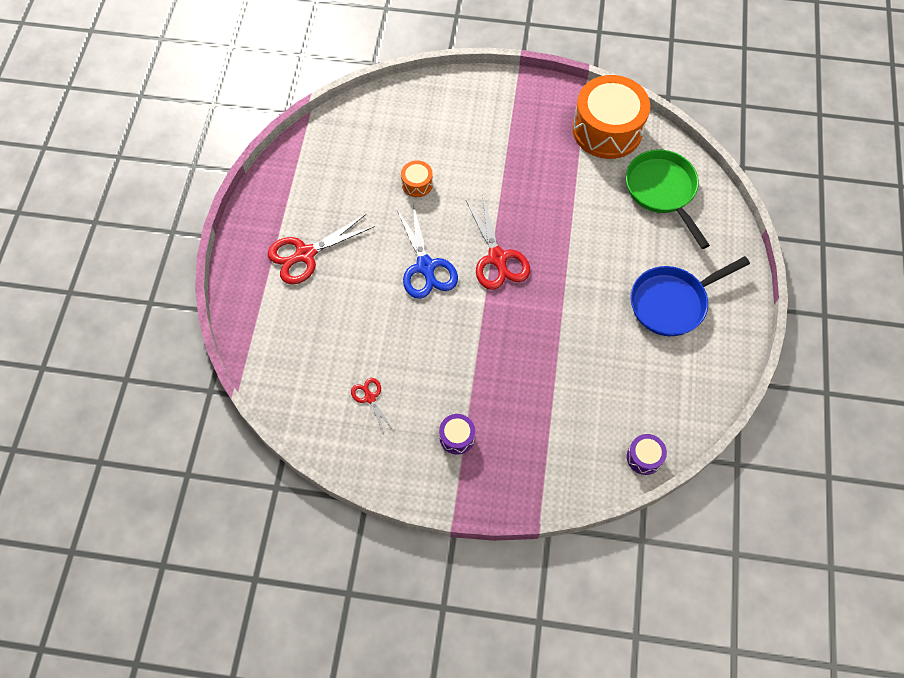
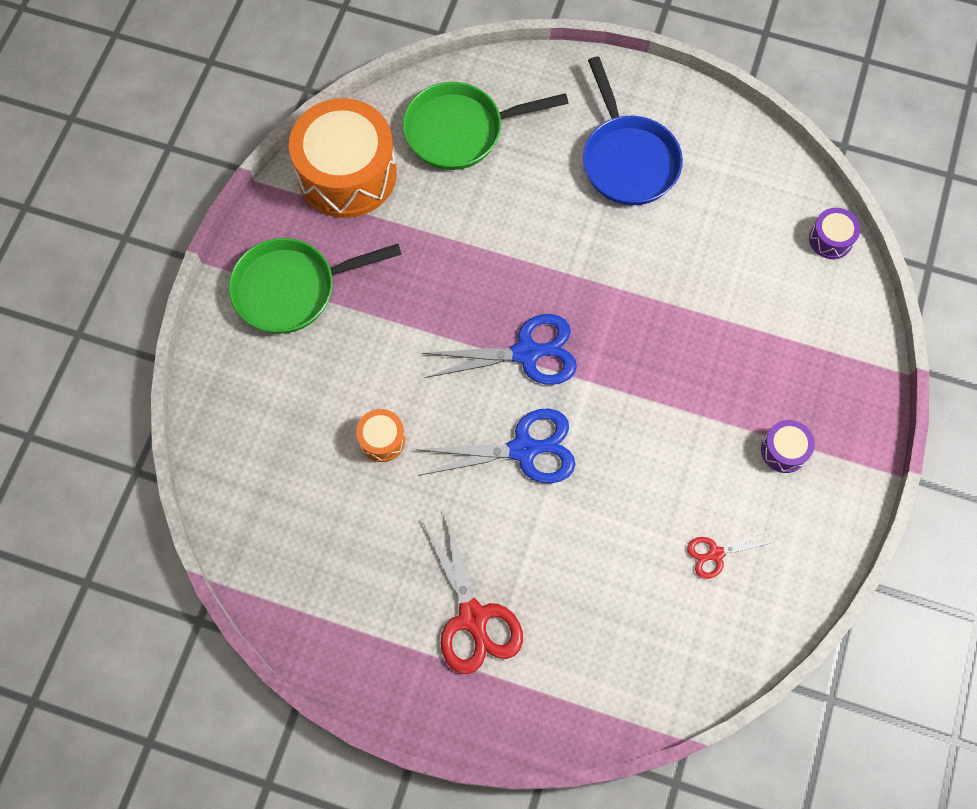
camera: 80 degrees left, 5 degrees up
(497, 259) = (528, 353): red scissors -> blue scissors
(513, 115) = (292, 289): none -> green pan

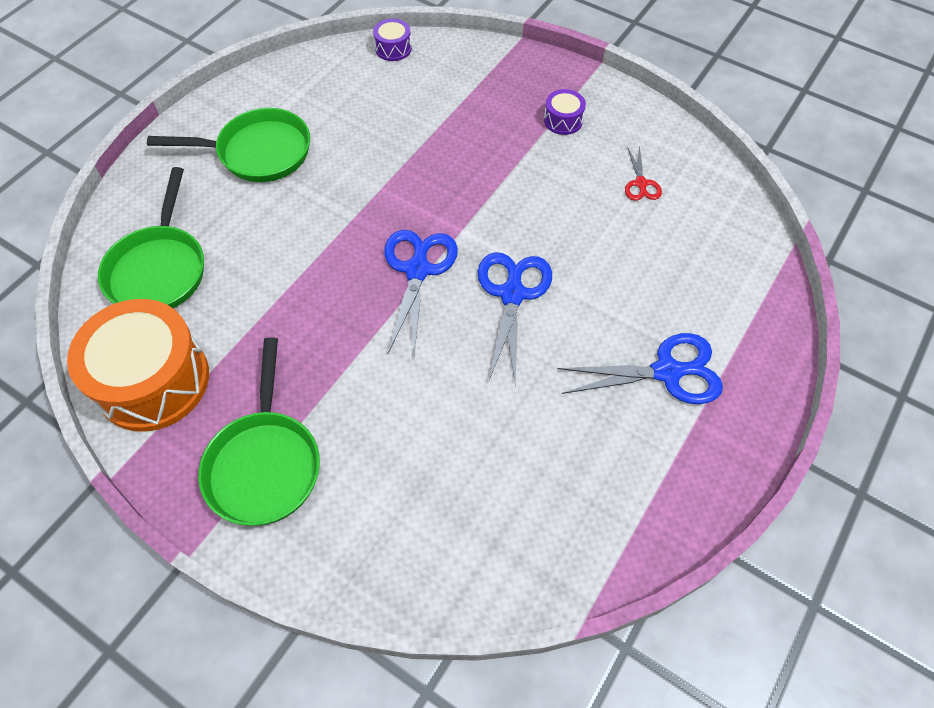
camera: 75 degrees left, 10 degrees down
(382, 439) = (467, 411): orange drum -> none
(473, 619) = (668, 372): red scissors -> blue scissors
(627, 159) = (258, 152): blue pan -> green pan

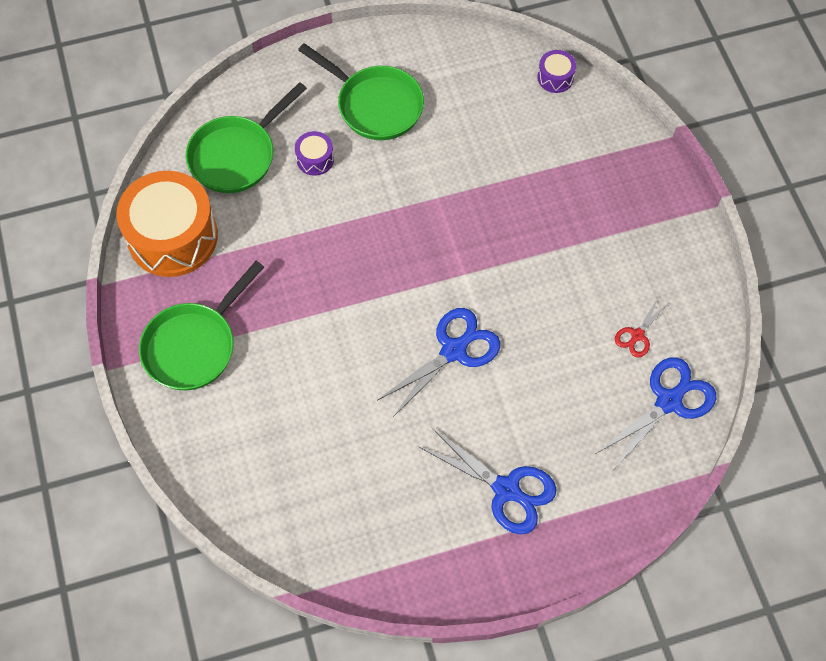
camera: 40 degrees right, 5 degrees up
(418, 269) = (406, 282): blue scissors -> blue scissors (669, 400)
(563, 120) = (630, 237): purple drum -> purple drum (315, 159)

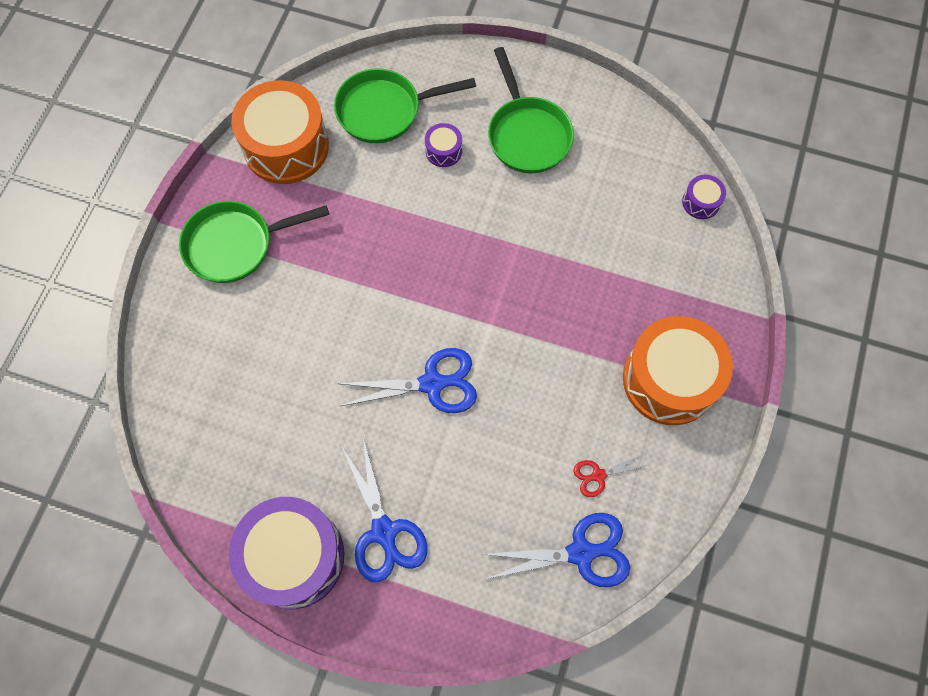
camera: 35 degrees right, 5 degrees up
(449, 559) = (294, 557): none -> purple drum
(635, 229) = (669, 379): none -> orange drum

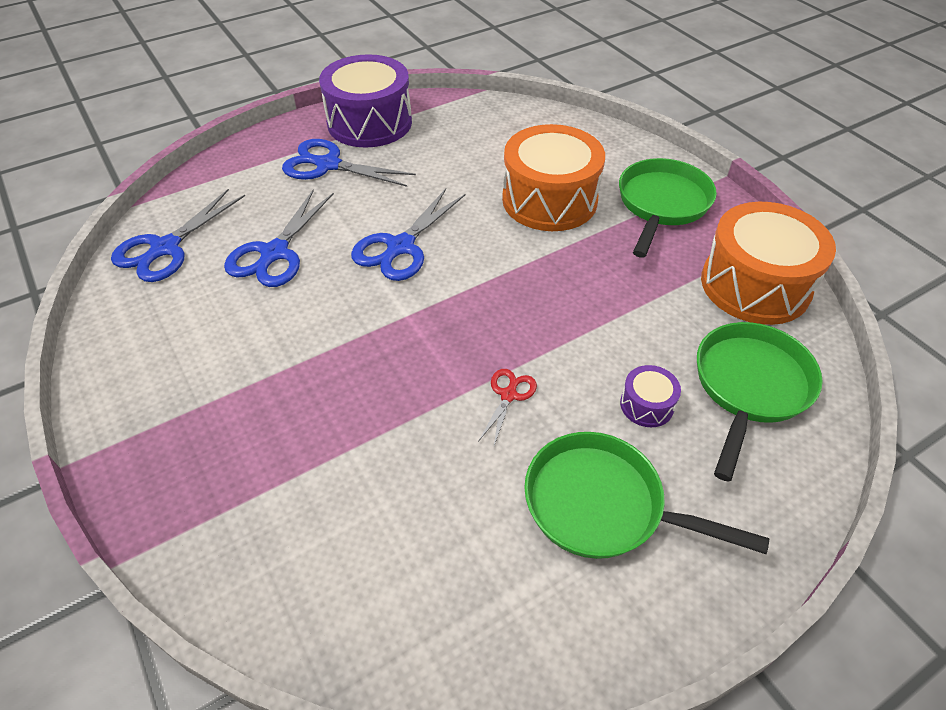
camera: 130 degrees right, 20 degrees down
(516, 465) = (274, 254): none -> blue scissors
(598, 475) = (195, 296): red scissors -> red scissors (509, 394)
(669, 379) = (188, 410): orange drum -> orange drum (549, 200)
(701, 202) = (317, 635): purple drum -> none

